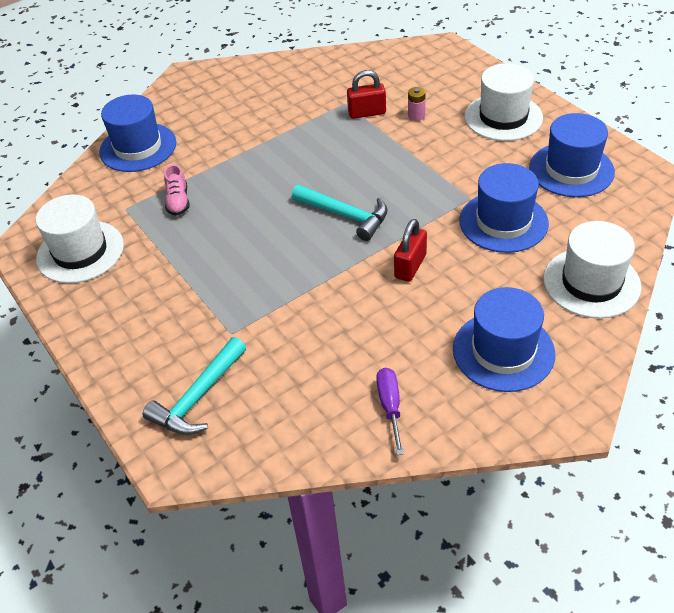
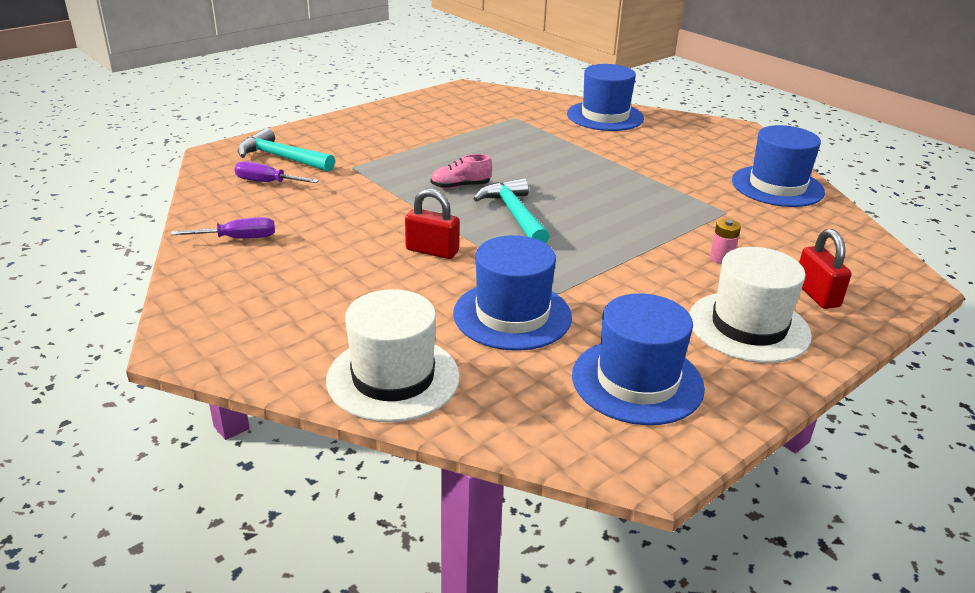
camera: 80 degrees right, 15 degrees down
(80, 252) = (458, 106): white hat -> none
(178, 201) = (527, 137): pink shoe -> pink shoe (460, 186)
(262, 401) = (267, 182): none -> purple screwdriver
(345, 215) = (515, 214): turquoise hammer -> turquoise hammer turned 135 degrees clockwise
(367, 113) = (712, 225): red padlock -> red padlock (817, 294)
(503, 351) = (291, 304): blue hat -> blue hat (777, 186)

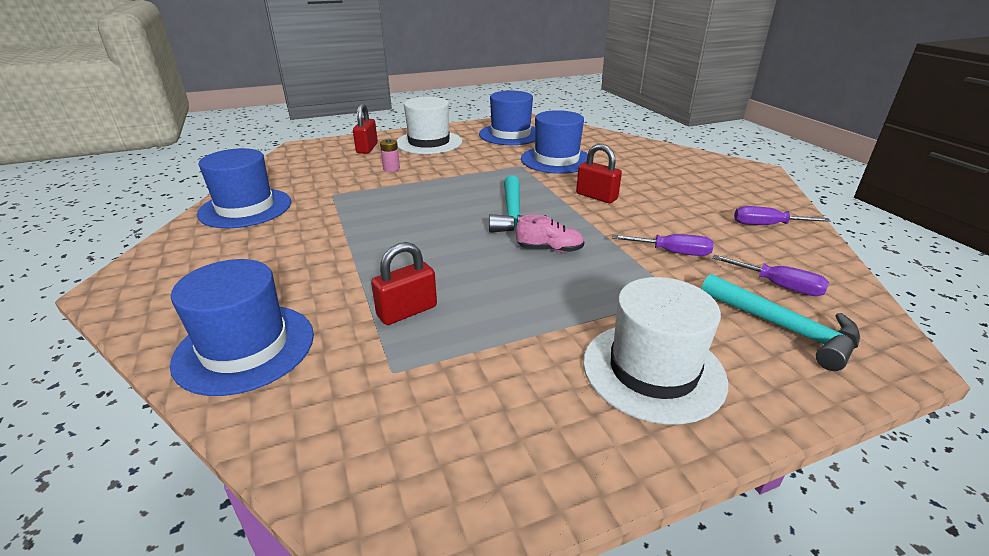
camera: 160 degrees left, 0 degrees up
(349, 197) = (672, 252): none -> purple screwdriver
(393, 378) = (631, 147): white hat -> white hat (653, 370)
(535, 138) = (407, 311): none -> red padlock

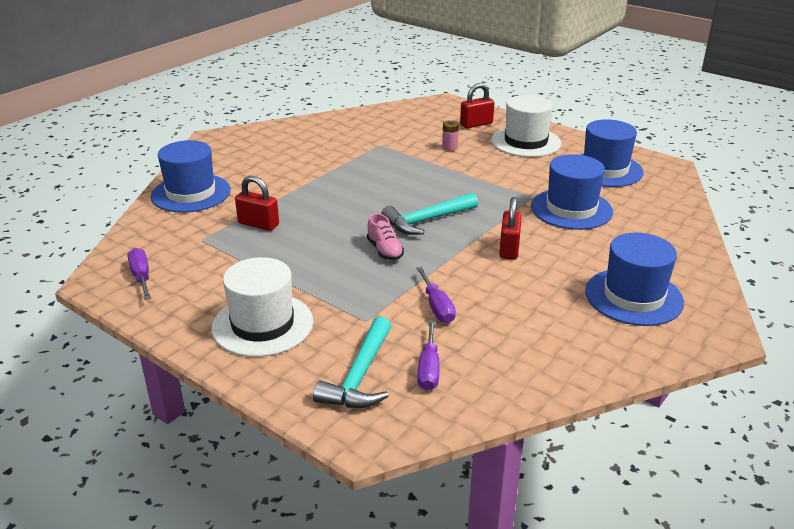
camera: 60 degrees right, 0 degrees up
(245, 208) = (328, 128): blue hat -> blue hat (633, 297)
(766, 225) = (555, 353): purple screwdriver -> purple screwdriver (141, 276)

